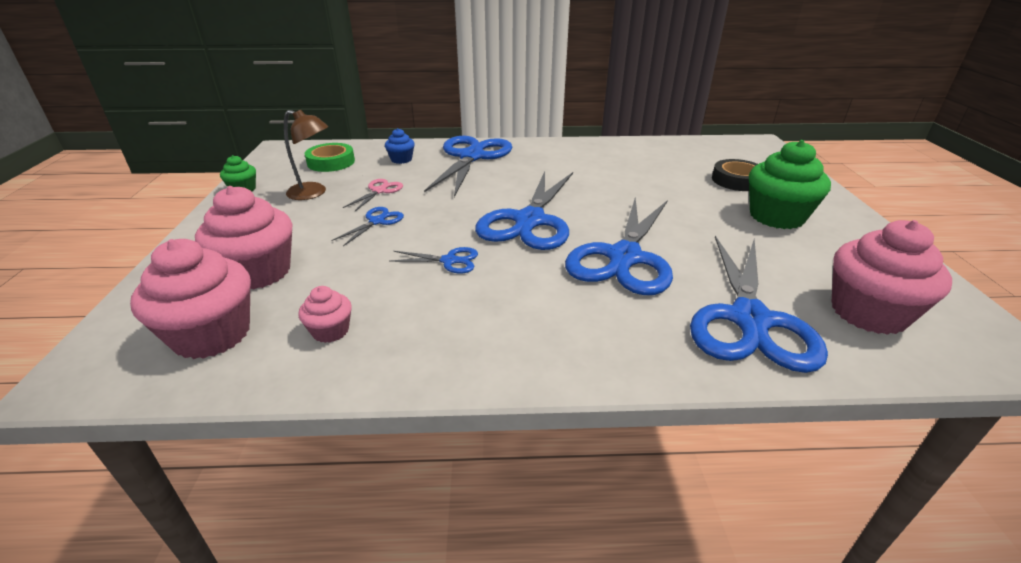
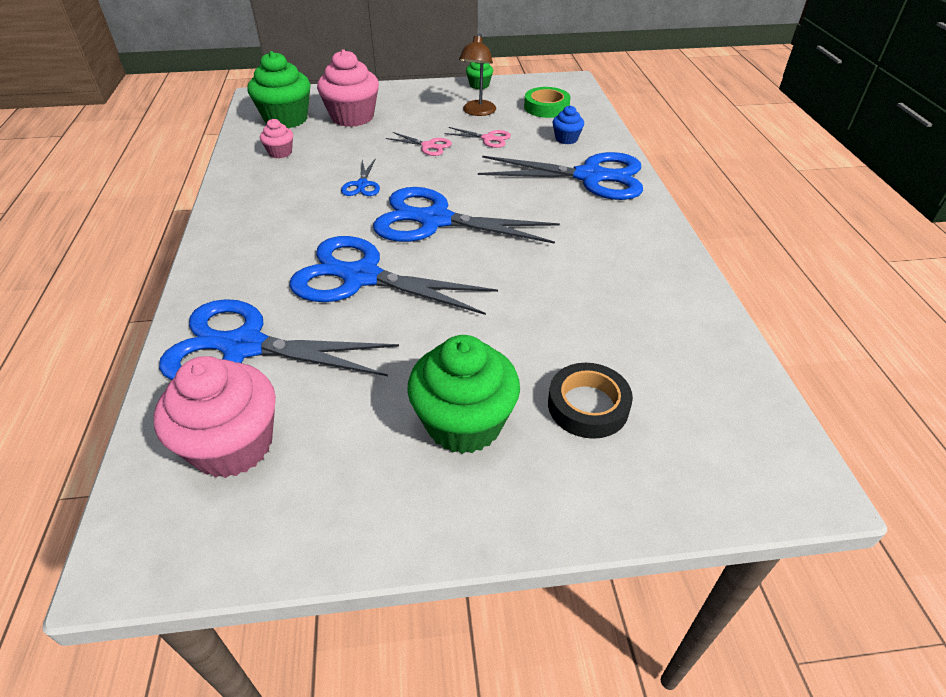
camera: 85 degrees right, 10 degrees up
(212, 334) = (286, 119): pink cupcake -> green cupcake
(377, 221) = (428, 146): blue scissors -> pink scissors

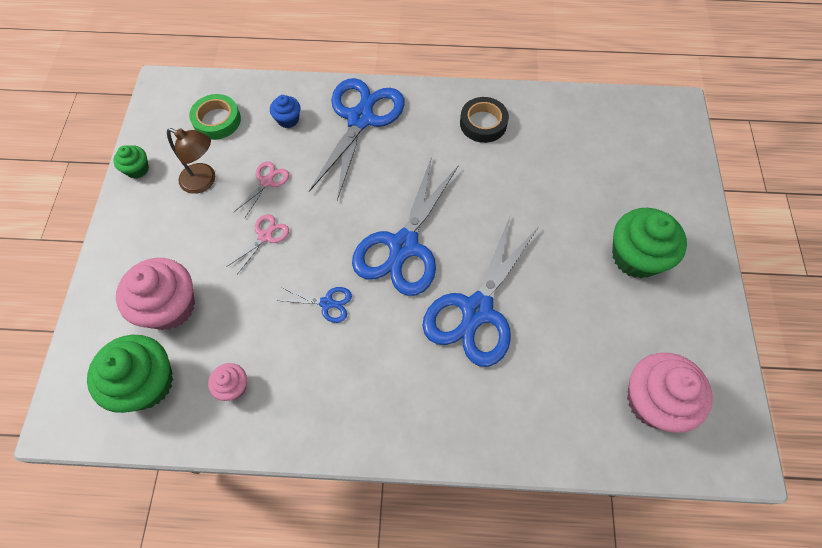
camera: 80 degrees left, 20 degrees up
(243, 347) = (555, 402): blue scissors -> none
(588, 406) = (623, 187): black tape -> black tape (483, 123)

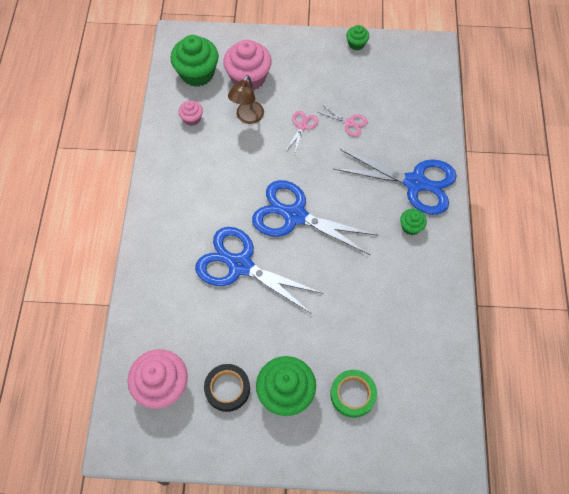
camera: 90 degrees right, 0 degrees up
(204, 181) = (348, 84): brown lamp -> brown lamp (247, 117)
(217, 120) = (404, 85): green tape -> green tape (352, 394)
(265, 236) = (302, 126): pink scissors -> pink scissors turned 105 degrees counterclockwise
(288, 119) = (410, 132): blue cupcake -> none
(327, 303) = (248, 167): blue scissors -> none
(419, 126) = (411, 227): none -> green cupcake
(483, 123) = (419, 278): black tape -> black tape (227, 389)

